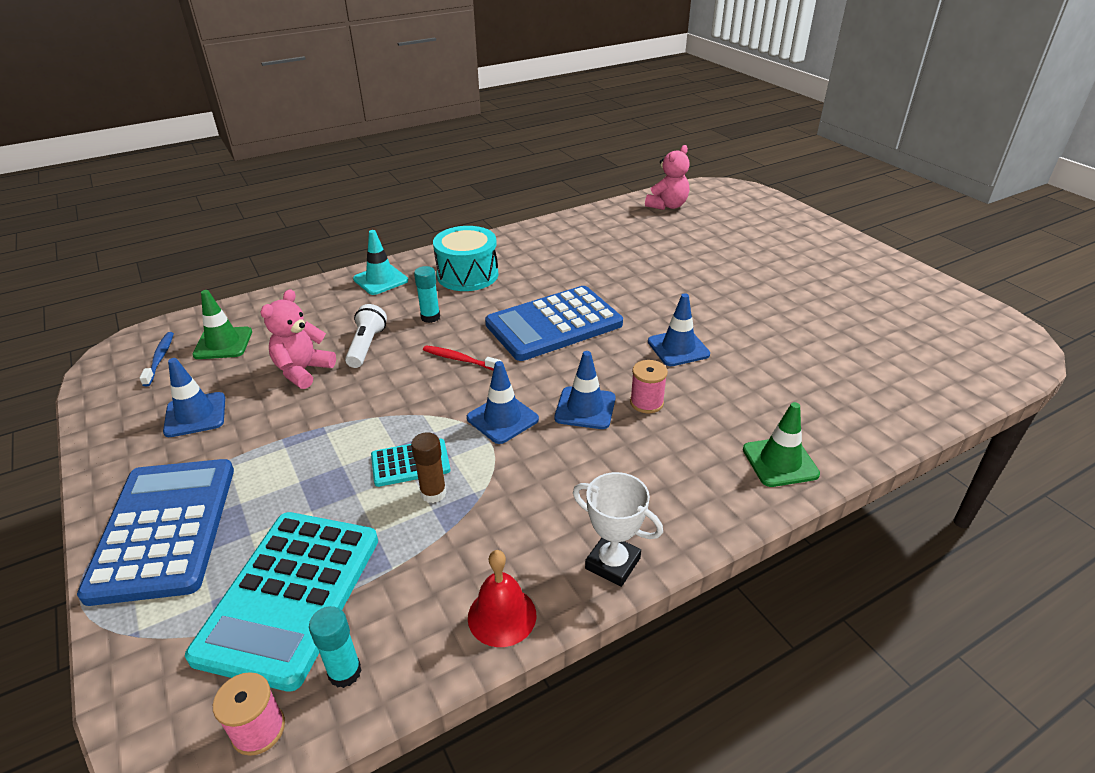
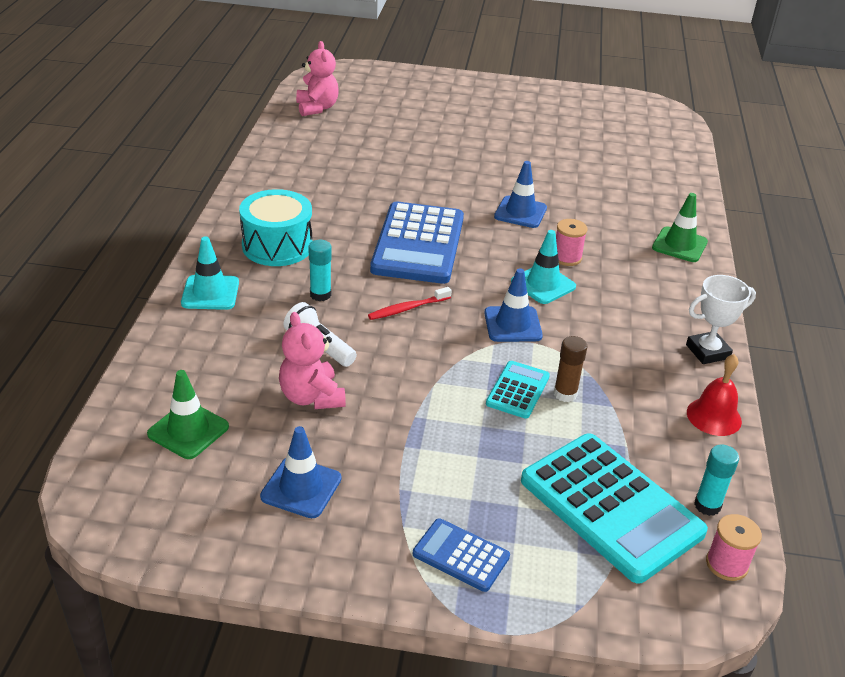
camera: 55 degrees left, 0 degrees up
(160, 358) = (156, 483): blue toothbrush -> none
(164, 529) = (461, 555): blue calculator -> blue calculator, size x0.49
(585, 408) = (543, 284): blue traffic cone -> turquoise traffic cone

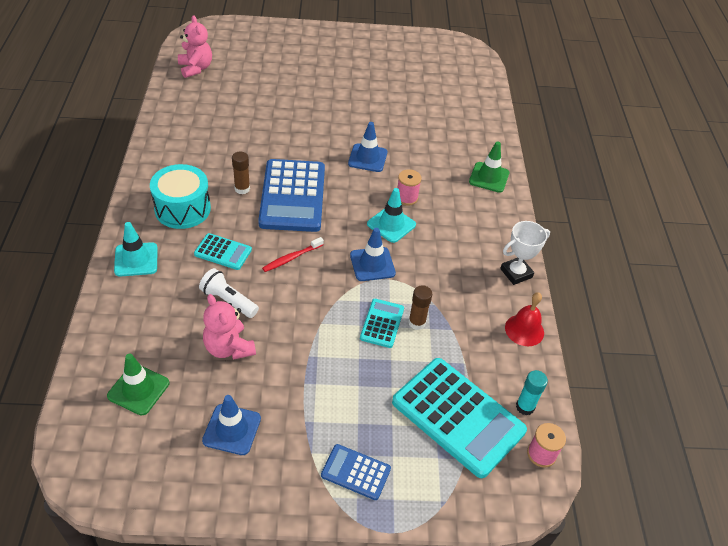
camera: 10 degrees left, 10 degrees up
(320, 295) = (223, 252): turquoise glue stick -> turquoise calculator
(355, 231) = (242, 189): none -> brown glue stick

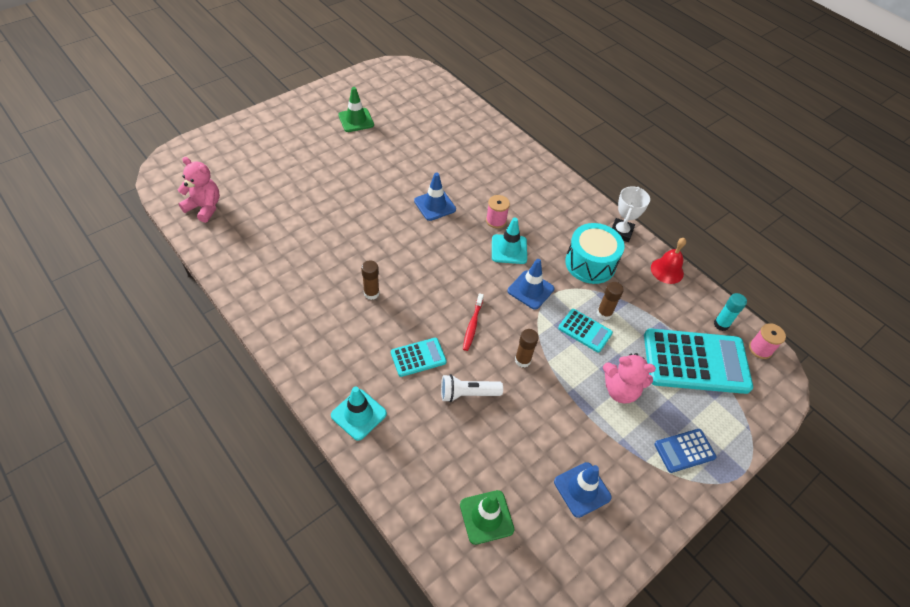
camera: 40 degrees left, 5 degrees up
(182, 209) = (344, 343): turquoise drum -> turquoise drum (590, 263)
(229, 348) = (510, 430): pink teddy bear -> pink teddy bear (620, 390)
(292, 196) = (416, 273): blue calculator -> none
(300, 308) = (522, 360): none -> brown glue stick
(382, 323) = (585, 331): turquoise calculator -> turquoise calculator turned 150 degrees clockwise
(489, 177) = (530, 169): green traffic cone -> green traffic cone (356, 120)

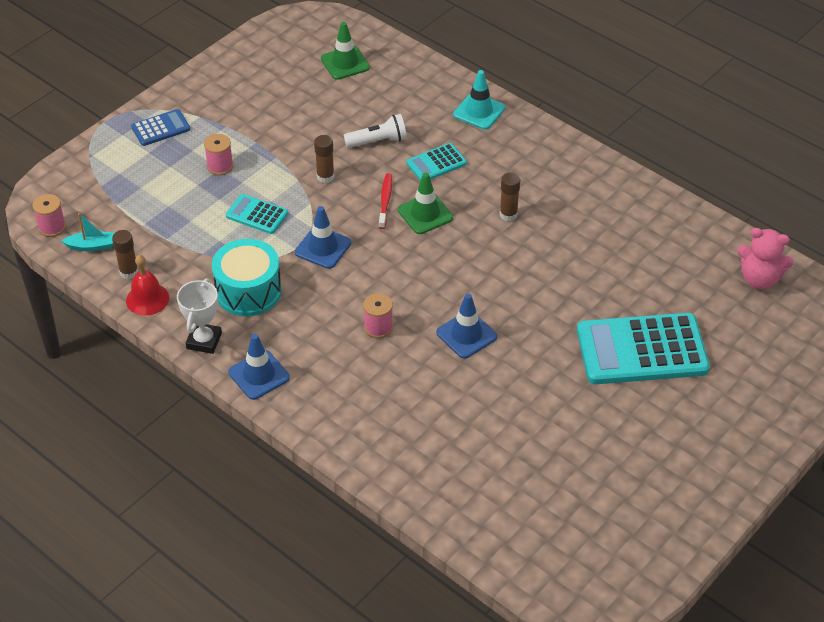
camera: 175 degrees right, 5 degrees down
(356, 120) = (634, 459): green traffic cone -> green traffic cone (425, 214)
(509, 249) = (355, 292): turquoise traffic cone -> none
(582, 489) = (261, 90): blue traffic cone -> blue traffic cone (259, 375)
(604, 313) = (233, 236): brown glue stick -> brown glue stick (129, 272)
(620, 390) = (220, 166): pink teddy bear -> pink spool
(695, 362) = (132, 203): turquoise calculator -> turquoise calculator (642, 350)
(721, 324) = (92, 246): turquoise glue stick -> turquoise boat

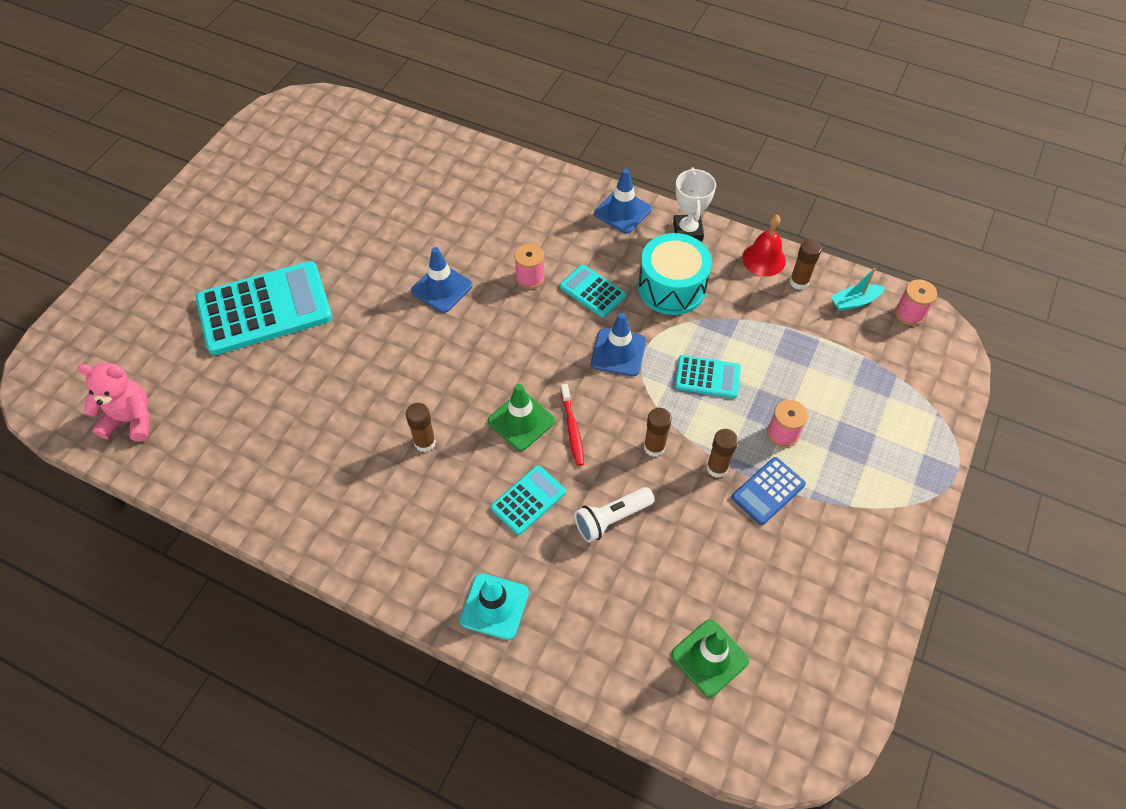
camera: 165 degrees right, 10 degrees up
(161, 128) = (885, 474): blue calculator -> blue calculator (768, 491)
(284, 155) = (717, 468): none -> brown glue stick
(324, 303) = (592, 291): none -> turquoise calculator

